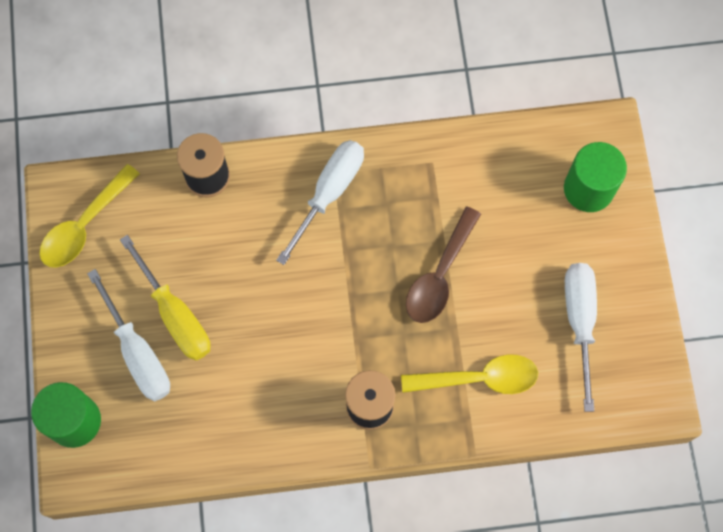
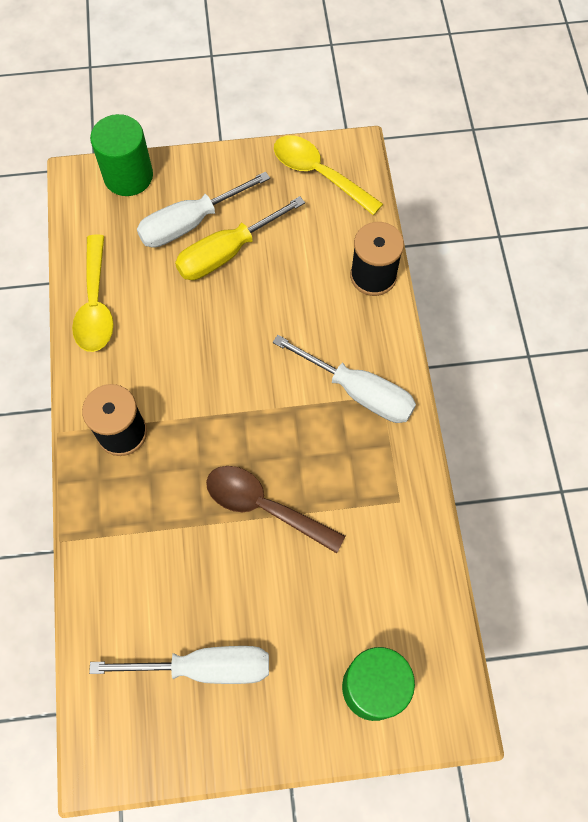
camera: 90 degrees right, 5 degrees down
(479, 378) = (144, 547): yellow spoon -> yellow spoon (95, 304)

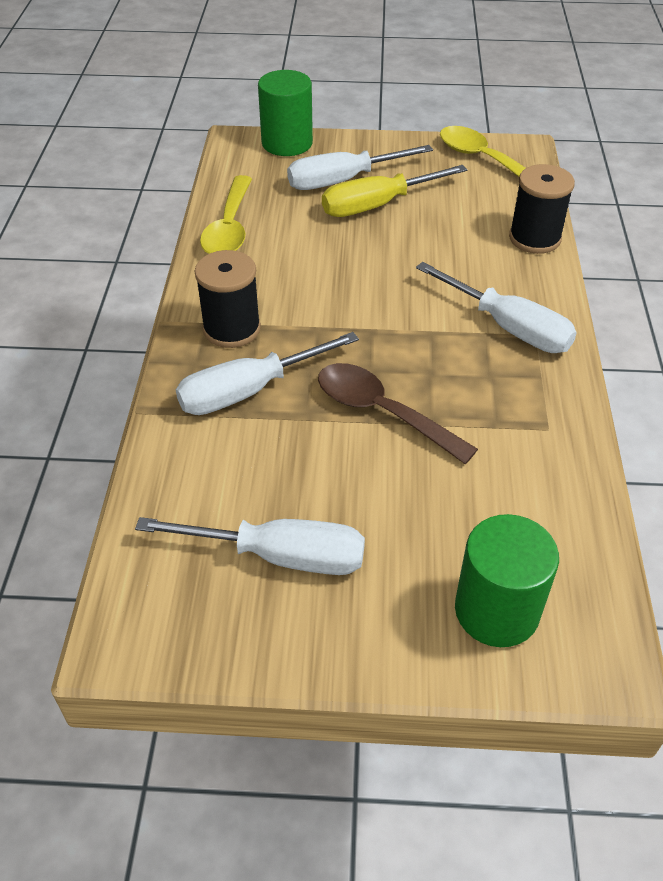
camera: 10 degrees right, 20 degrees down
(149, 503) = (247, 391): none -> white screwdriver

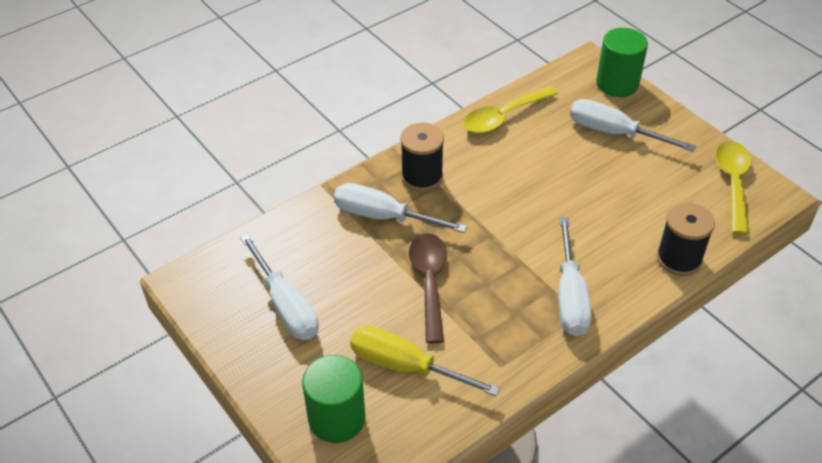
camera: 50 degrees right, 0 degrees up
(376, 205) = (610, 163): yellow screwdriver -> yellow screwdriver (404, 366)

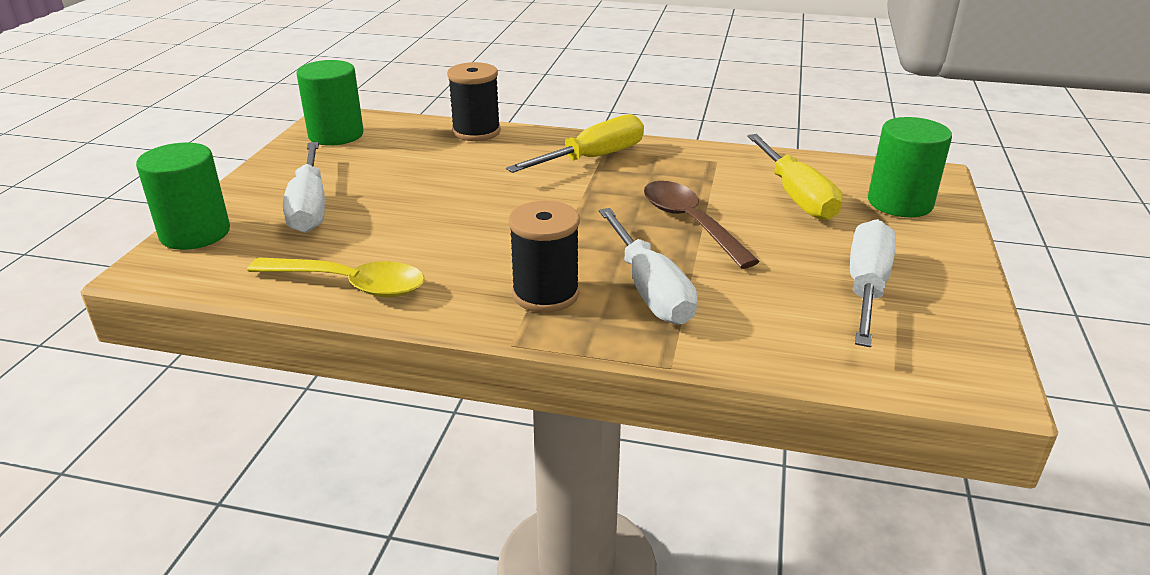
camera: 130 degrees left, 15 degrees down
(429, 282) = (690, 223): brown spoon -> brown spoon turned 105 degrees clockwise
(570, 297) = (594, 158): white screwdriver -> yellow screwdriver
(733, 183) = (336, 135): yellow spoon -> green cylinder

